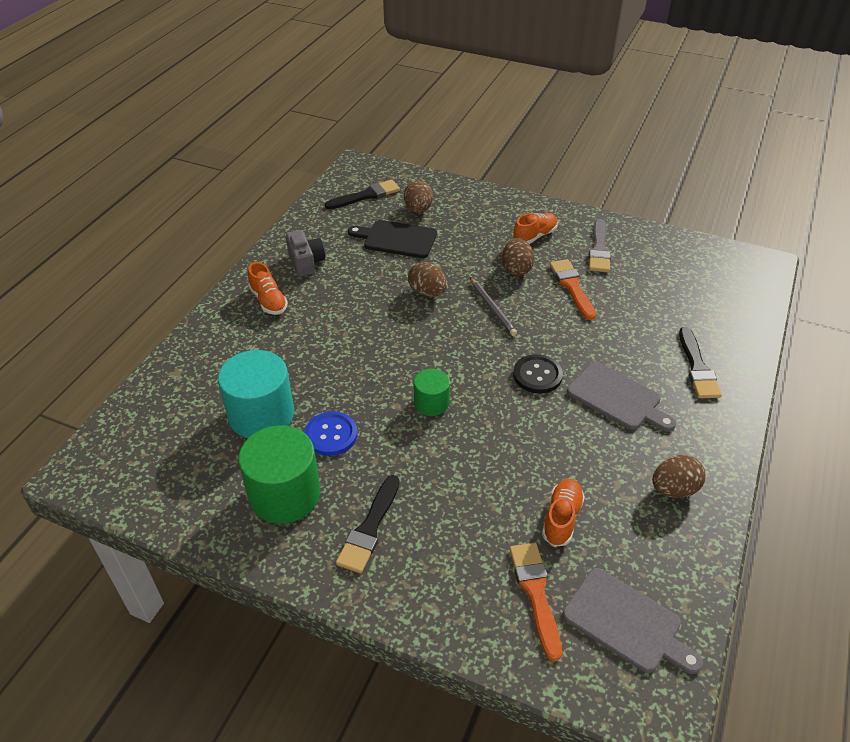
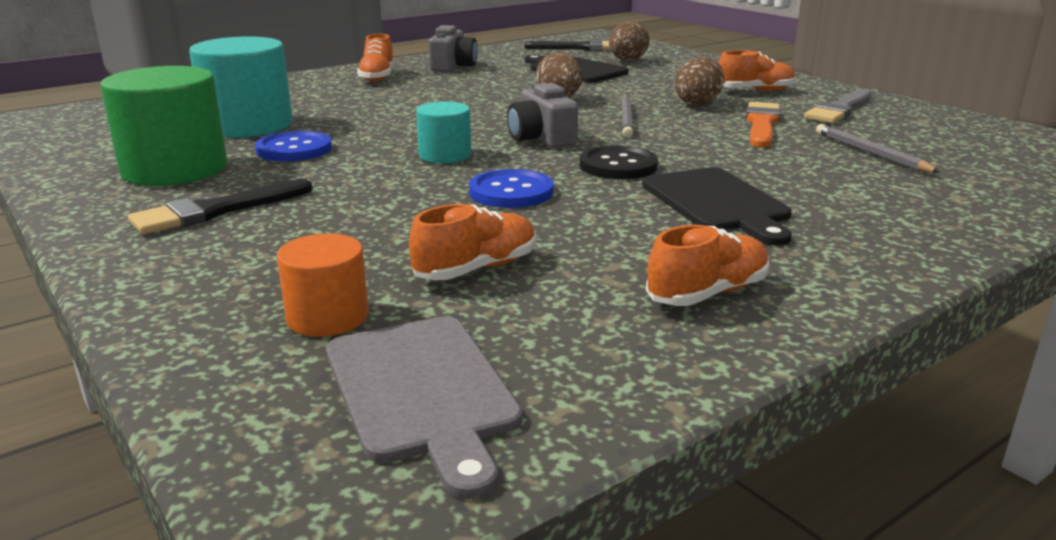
camera: 30 degrees right, 20 degrees down
(431, 403) = (445, 155): green cylinder -> turquoise cylinder
(467, 357) = (541, 139): none -> grey camera
(508, 432) = (511, 192): none -> blue button
(535, 593) = (327, 317): orange brush -> orange cylinder
(617, 398) = (717, 203): grey cutting board -> black cutting board
(649, 305) = (871, 153): none -> grey pencil
(674, 489) = (707, 293): brown egg -> orange shoe
(697, 367) = (895, 208): black brush -> none

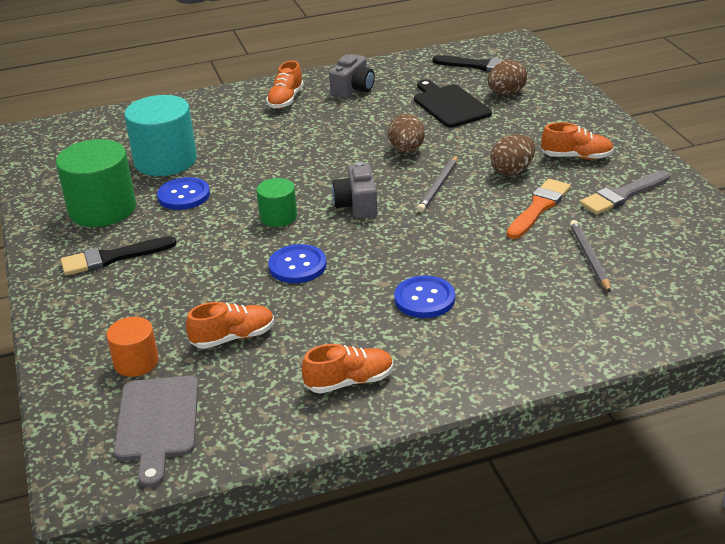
camera: 20 degrees right, 10 degrees up
(445, 155) = (278, 217): turquoise cylinder -> green cylinder
(618, 166) = (388, 246): black button -> none
(717, 203) = (424, 299): black cutting board -> blue button

